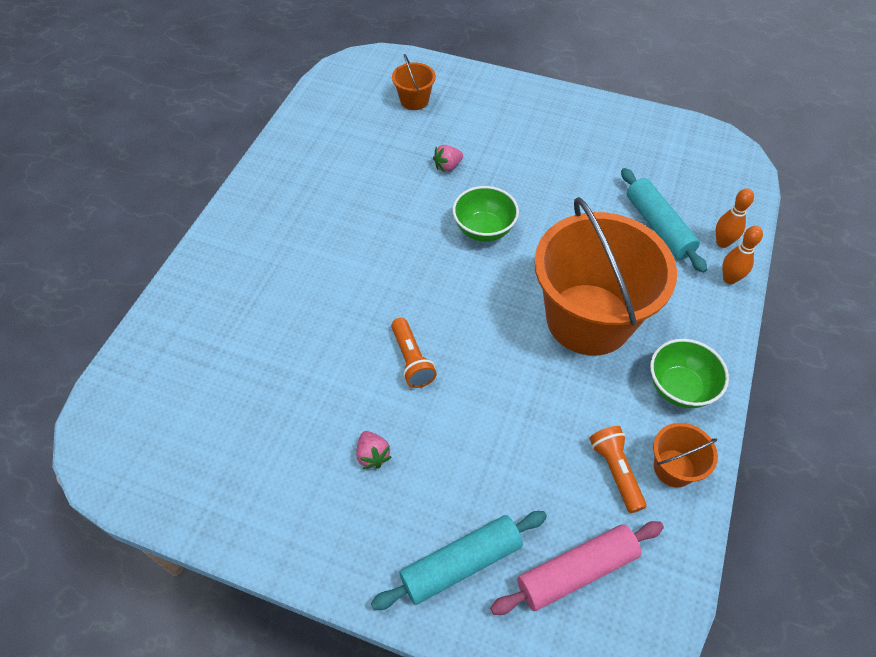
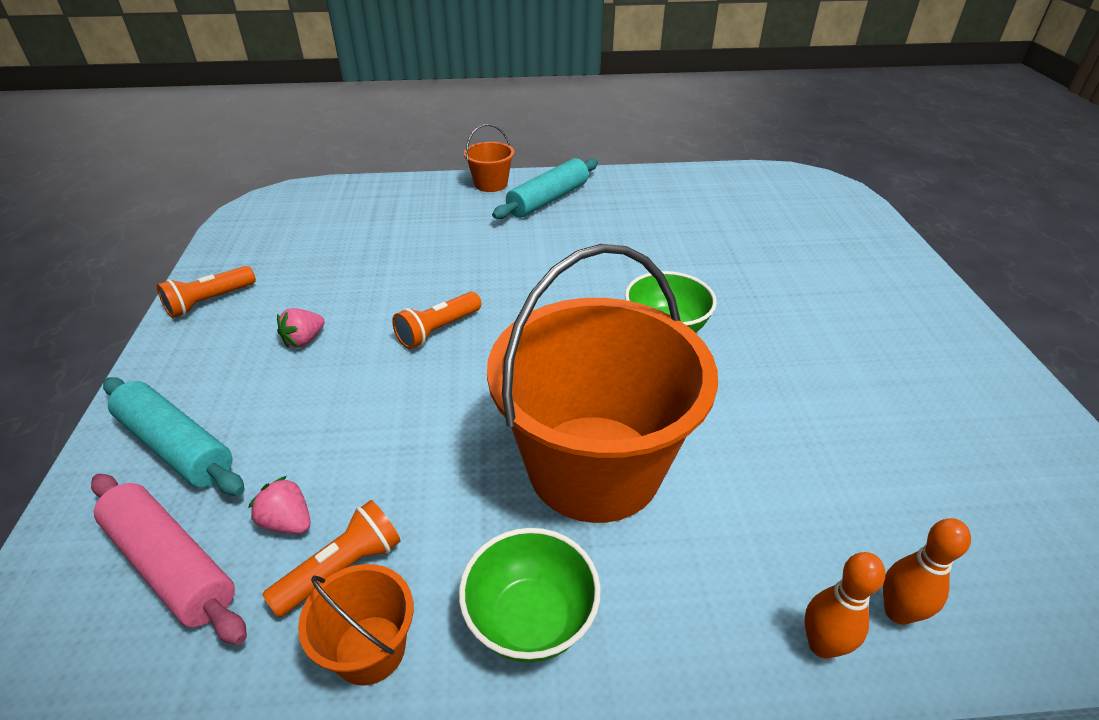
camera: 65 degrees right, 15 degrees down
(267, 525) = (209, 302): none -> orange flashlight
(414, 100) = (806, 226): orange bucket -> orange bucket (491, 184)
(447, 166) = (735, 275): pink strawberry -> pink strawberry (288, 522)
(658, 226) = (843, 505): turquoise rolling pin -> turquoise rolling pin (548, 199)

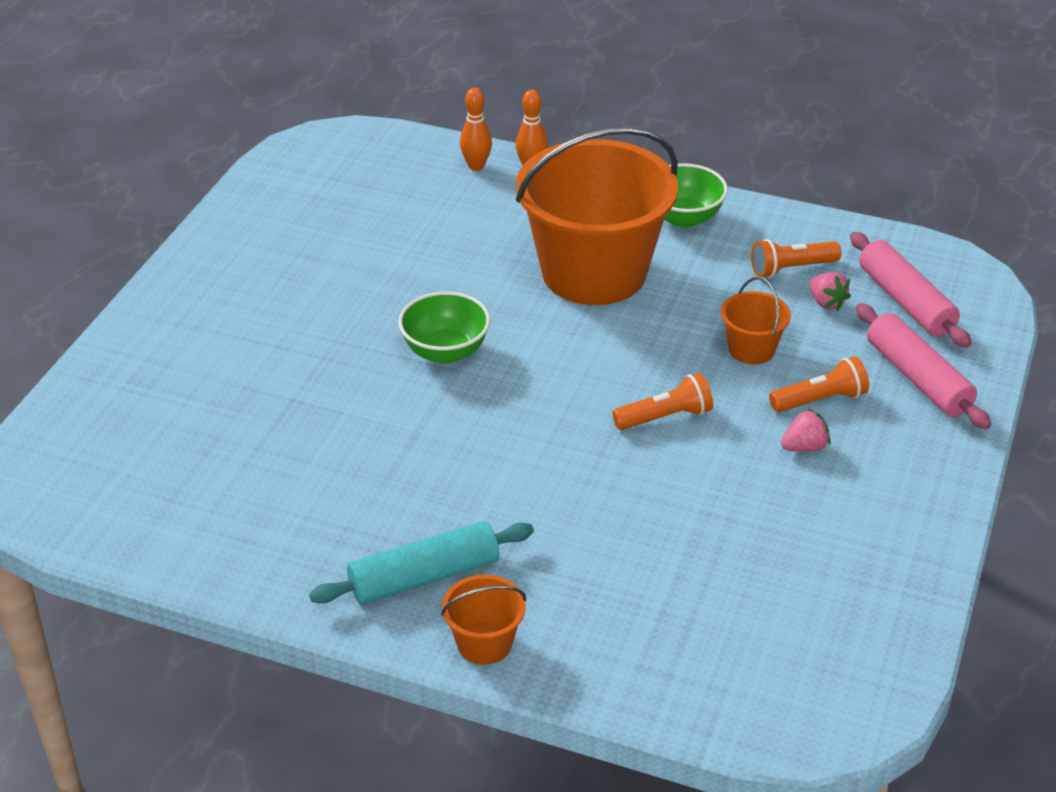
camera: 155 degrees left, 0 degrees up
(176, 447) = (918, 378): turquoise rolling pin -> pink rolling pin
(209, 302) = (911, 532): orange flashlight -> orange flashlight (820, 400)
(370, 649) = (780, 231): orange bucket -> orange bucket (751, 349)

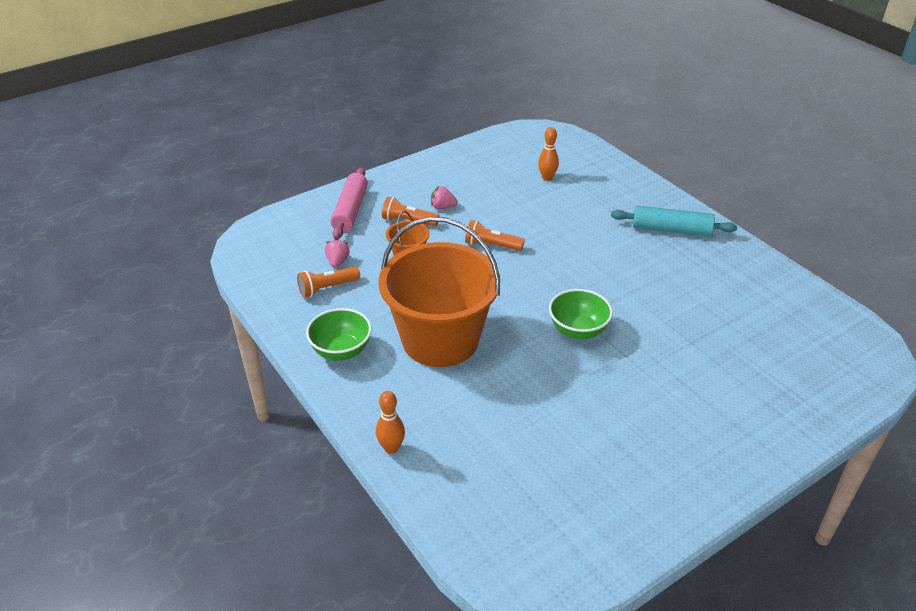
camera: 145 degrees left, 0 degrees up
(476, 166) = (429, 473): orange bowling pin -> orange bowling pin (547, 178)
(484, 643) = (661, 198): orange bucket -> none
(791, 269) = (327, 288): orange flashlight -> orange flashlight turned 135 degrees clockwise
(905, 302) = (298, 244): pink rolling pin -> none

